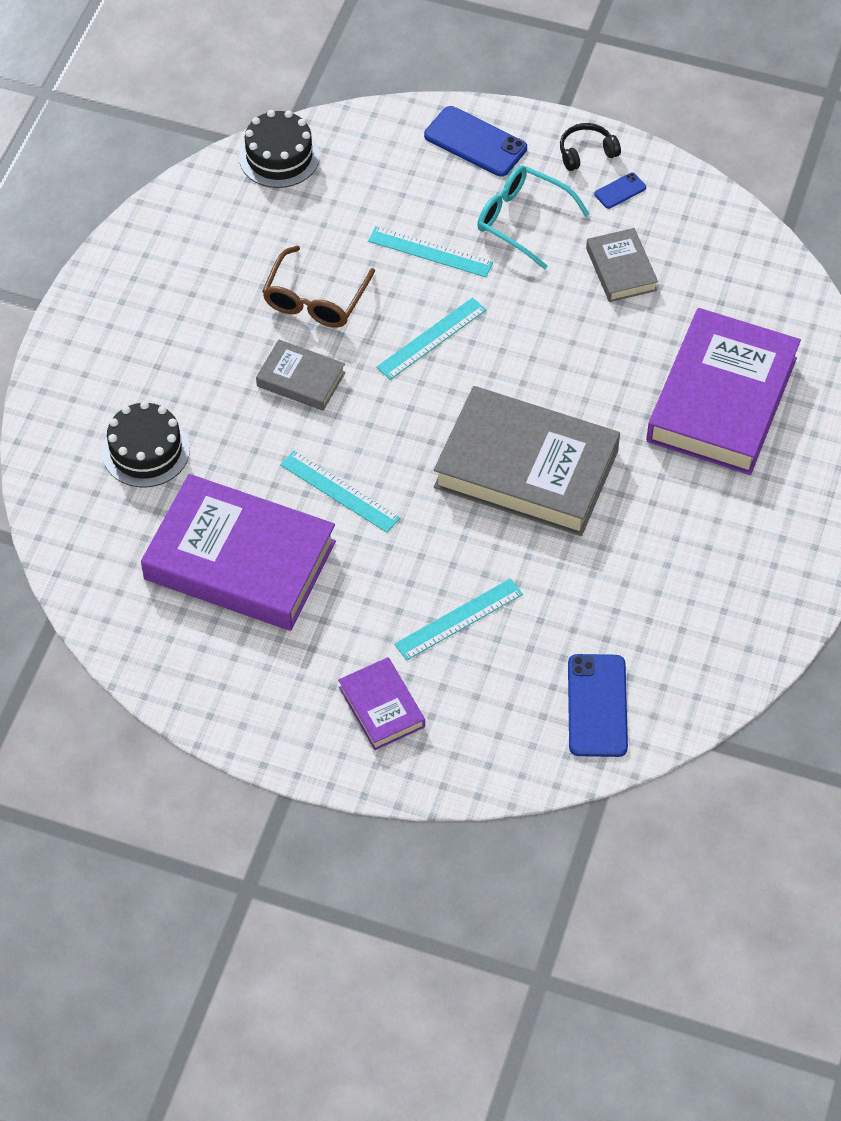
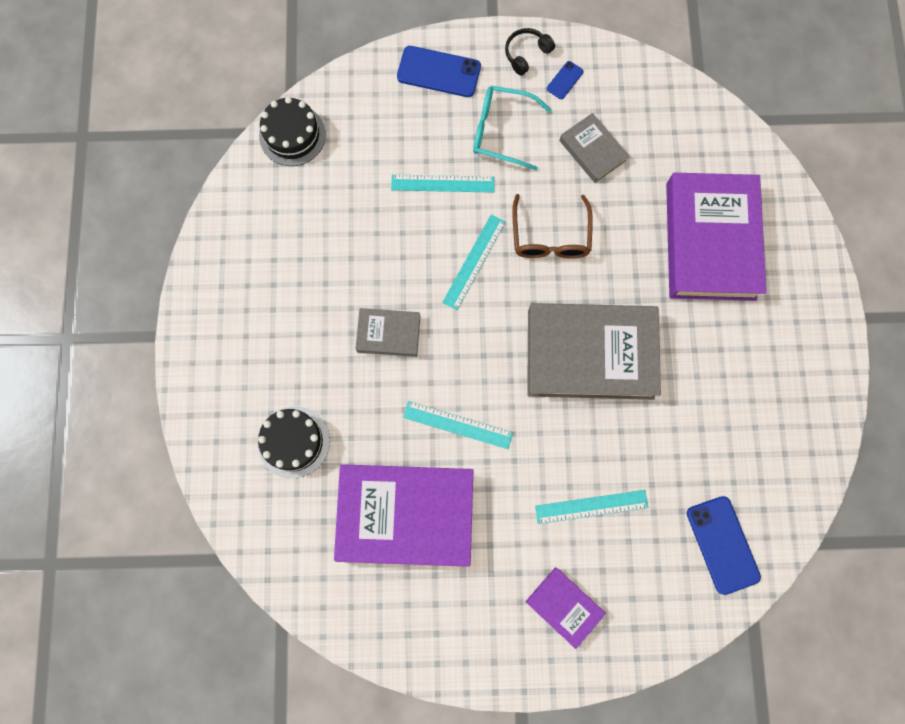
camera: 20 degrees left, 20 degrees up
(315, 299) = (371, 257): brown glasses -> brown glasses (550, 237)
(458, 619) = (591, 506): turquoise ruler -> turquoise ruler turned 45 degrees clockwise

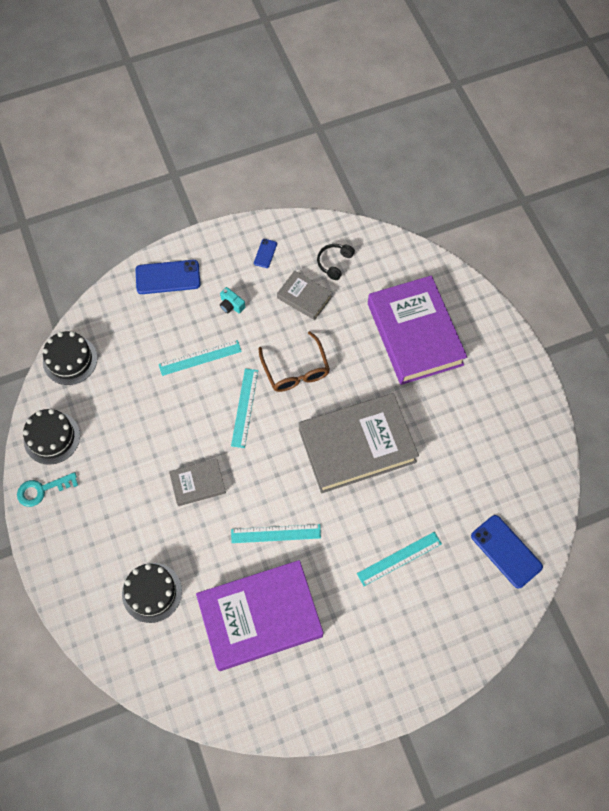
camera: 20 degrees left, 10 degrees down
(211, 279) = (42, 490): none -> turquoise key
(241, 221) = (52, 437): none -> black cake
(502, 131) = (231, 305): turquoise glasses -> turquoise camera
(526, 54) = (230, 243): black headphones -> black headphones (334, 263)
(564, 606) = (406, 641): purple book -> none

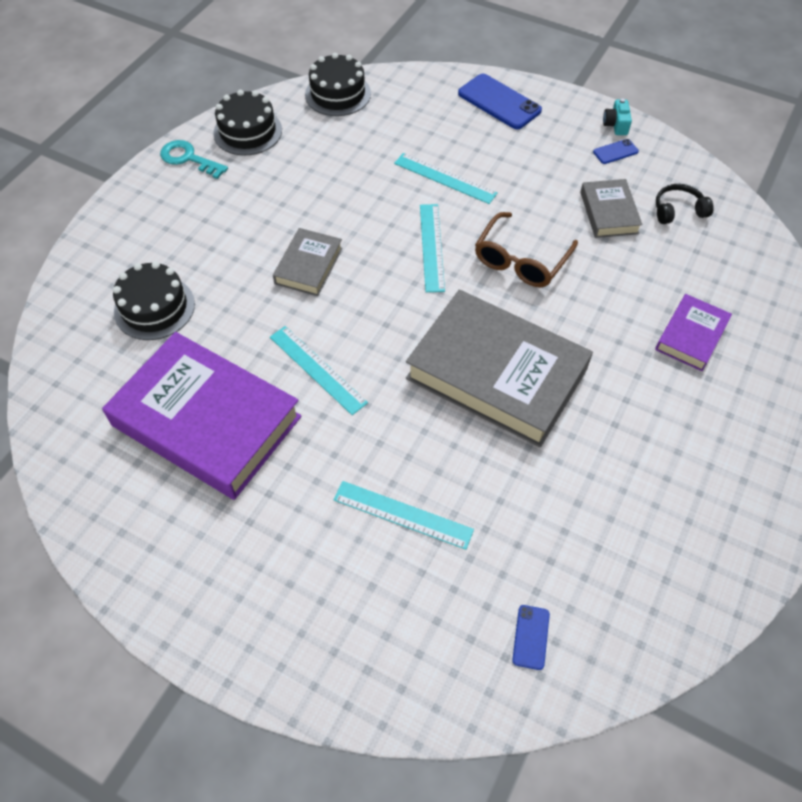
camera: 50 degrees right, 10 degrees down
(198, 484) = (308, 266): grey book -> grey book turned 75 degrees clockwise
(231, 305) = (528, 164): turquoise camera -> turquoise camera (616, 125)
(244, 407) = (431, 247): turquoise ruler -> turquoise ruler turned 60 degrees counterclockwise
(414, 334) = (691, 336): purple book -> purple book, size x0.48
(506, 551) = (530, 637): blue phone -> blue phone, size x0.50

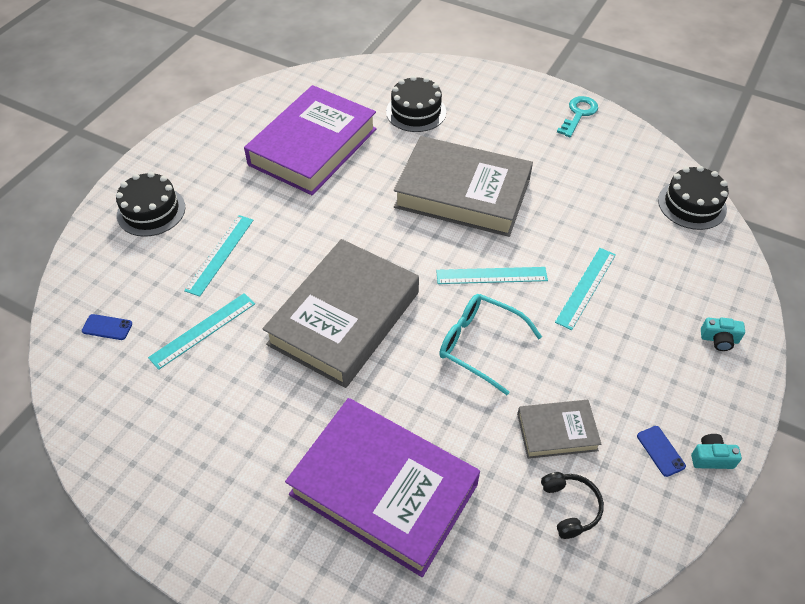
camera: 90 degrees right, 5 degrees down
(247, 131) = (621, 146): black cake -> black cake (151, 211)
(308, 266) = (462, 193): grey book -> grey book, size x2.07
(317, 369) = (355, 202): turquoise ruler -> turquoise ruler (203, 330)
(499, 102) = (719, 339): blue phone -> turquoise camera
(521, 260) = (480, 345): brown glasses -> turquoise glasses
(691, 336) = (384, 489): purple book -> purple book, size x2.07

